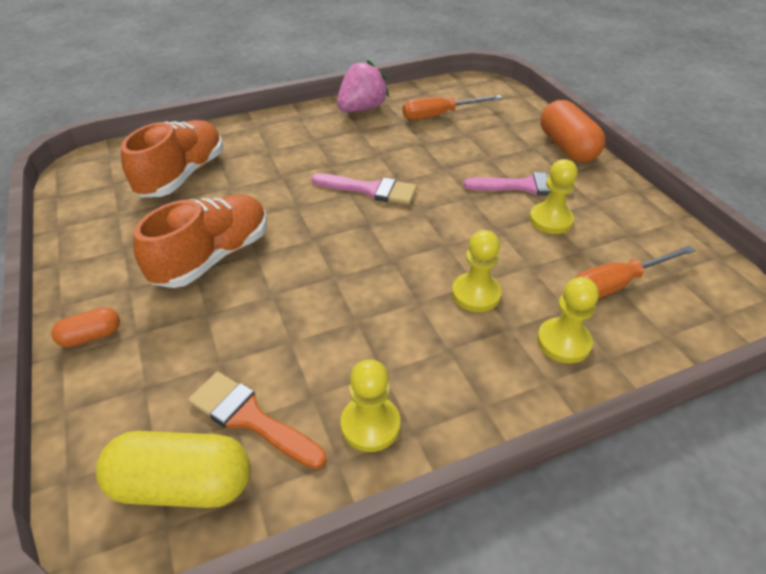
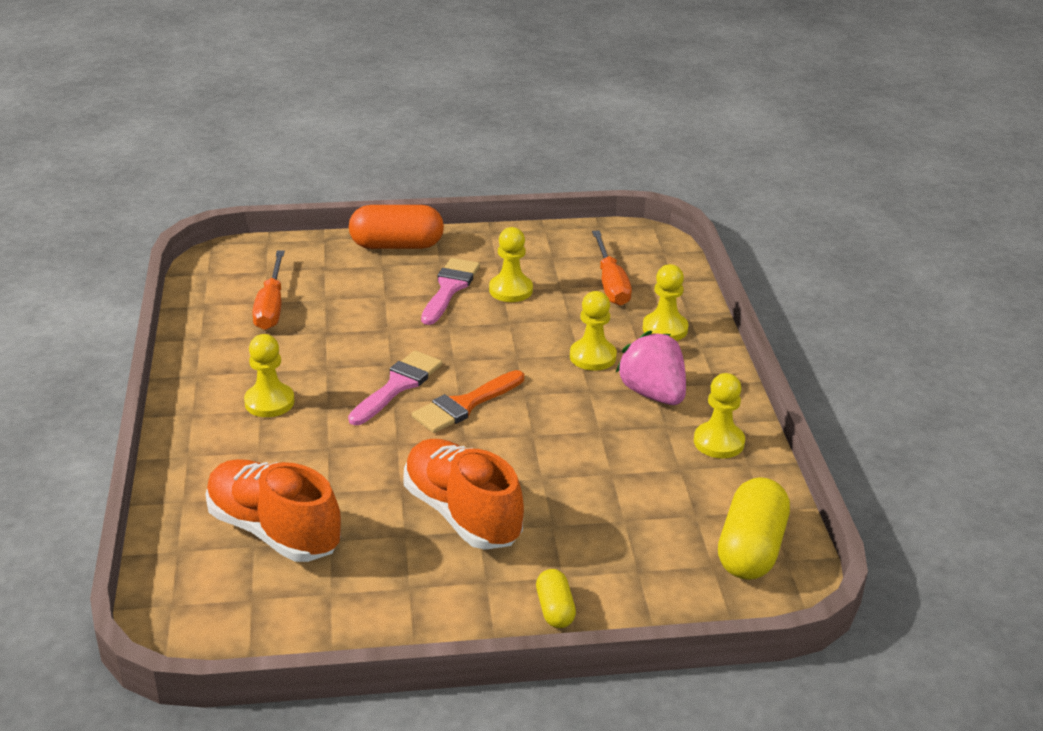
camera: 75 degrees left, 10 degrees down
(91, 336) = (555, 609): orange capsule -> yellow capsule
(250, 418) = (694, 506): orange brush -> orange brush (464, 405)
(325, 141) = (269, 402): none -> yellow pawn
(362, 109) = (210, 360): pink strawberry -> pink strawberry (653, 394)

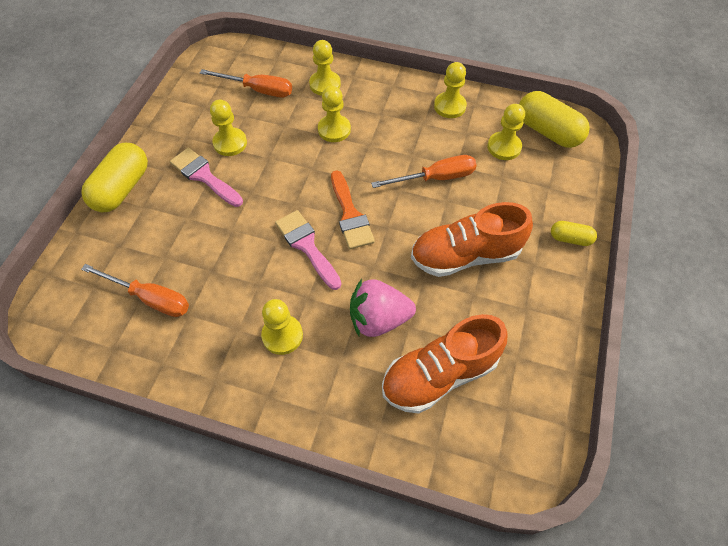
camera: 65 degrees left, 25 degrees up
(396, 245) = (122, 188): orange capsule -> yellow capsule
(575, 459) = (436, 178): none -> orange screwdriver
(653, 394) = (389, 116): pink strawberry -> pink strawberry (378, 319)
(682, 510) = (504, 147): none -> yellow pawn

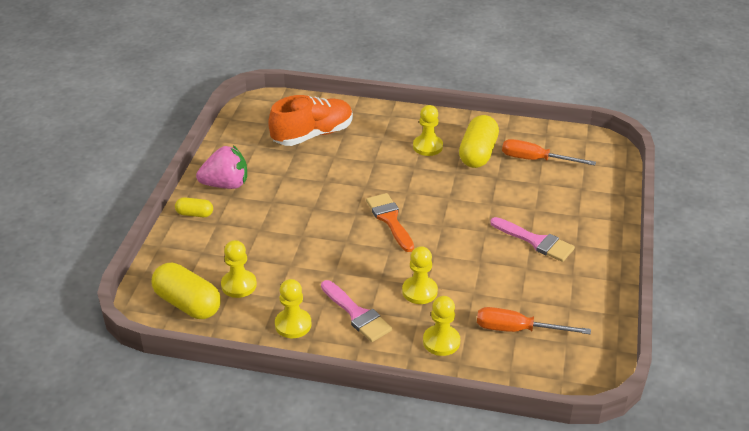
camera: 175 degrees right, 20 degrees down
(122, 188) = (606, 227): yellow capsule -> yellow capsule (478, 153)
(230, 143) = (524, 271): yellow pawn -> none
(307, 246) = (423, 196): pink brush -> pink brush (357, 314)
(378, 319) = (358, 158): pink strawberry -> pink strawberry (226, 184)
(436, 178) = (311, 253): orange screwdriver -> none
(465, 255) = (288, 198): orange shoe -> none

